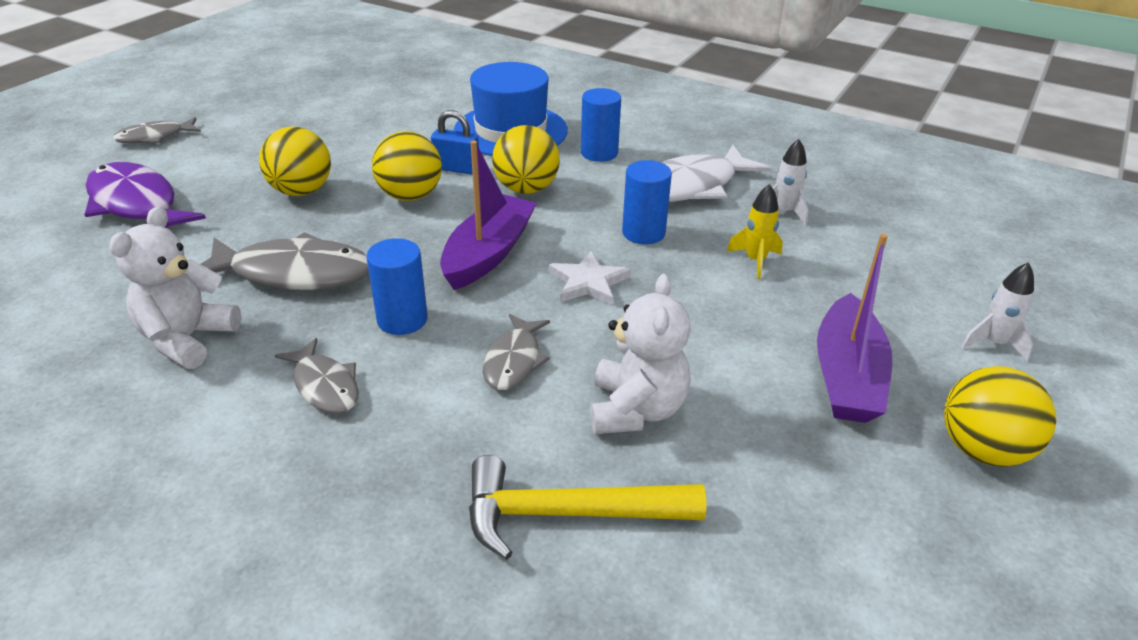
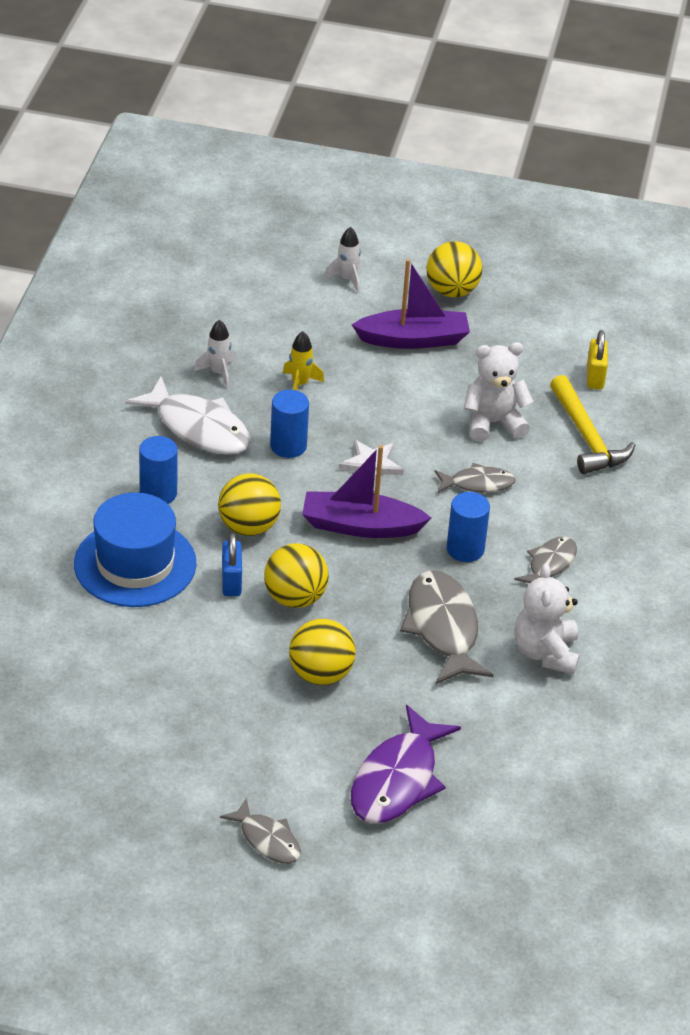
camera: 110 degrees left, 5 degrees up
(187, 339) = (545, 653): white teddy bear -> white teddy bear turned 90 degrees clockwise
(728, 581) = (595, 377): none -> yellow padlock

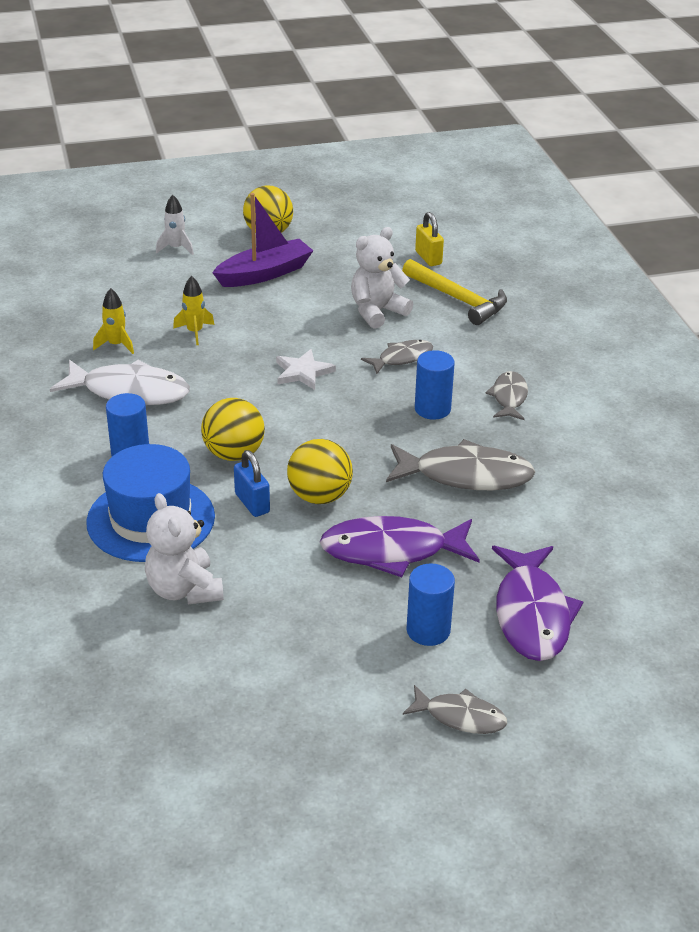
camera: 25 degrees left, 5 degrees down
(218, 373) = (116, 345): white rocket -> yellow rocket
(288, 446) = (220, 380): blue cylinder -> blue cylinder (428, 630)
(320, 674) = (392, 551): yellow ball -> purple fish
(360, 526) = (331, 421): purple boat -> none
(443, 628) = (465, 475): grey fish -> grey fish turned 135 degrees clockwise
(545, 653) = (564, 464): white teddy bear -> white teddy bear (184, 590)

